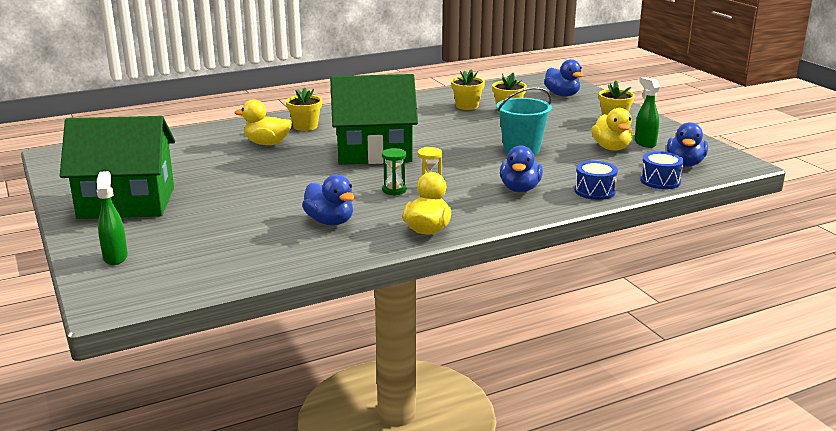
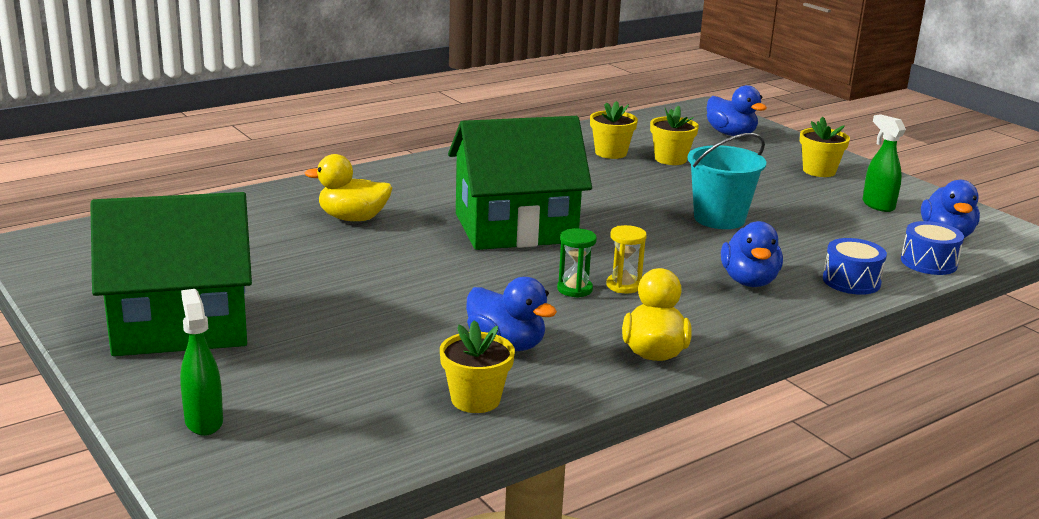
camera: 10 degrees left, 0 degrees up
(305, 126) = (396, 189): yellow flower pot -> yellow flower pot (475, 399)
(611, 148) = (838, 213): yellow duck -> none

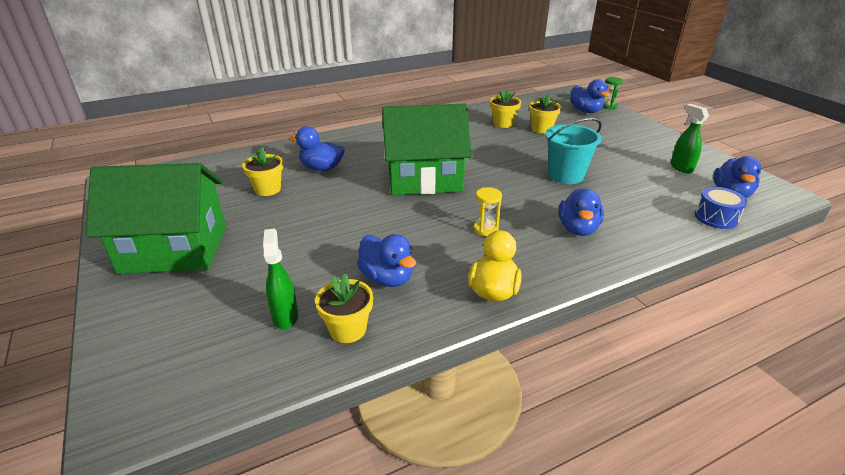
camera: 10 degrees right, 10 degrees up
(203, 421) = (147, 338): green spray bottle -> green spray bottle (285, 316)
(353, 218) = (321, 168): yellow duck -> blue duck
(574, 289) = (450, 231): green hourglass -> green hourglass (608, 106)
(819, 171) = (642, 139): yellow flower pot -> yellow flower pot (267, 189)
(851, 281) = (655, 232): blue drum -> none

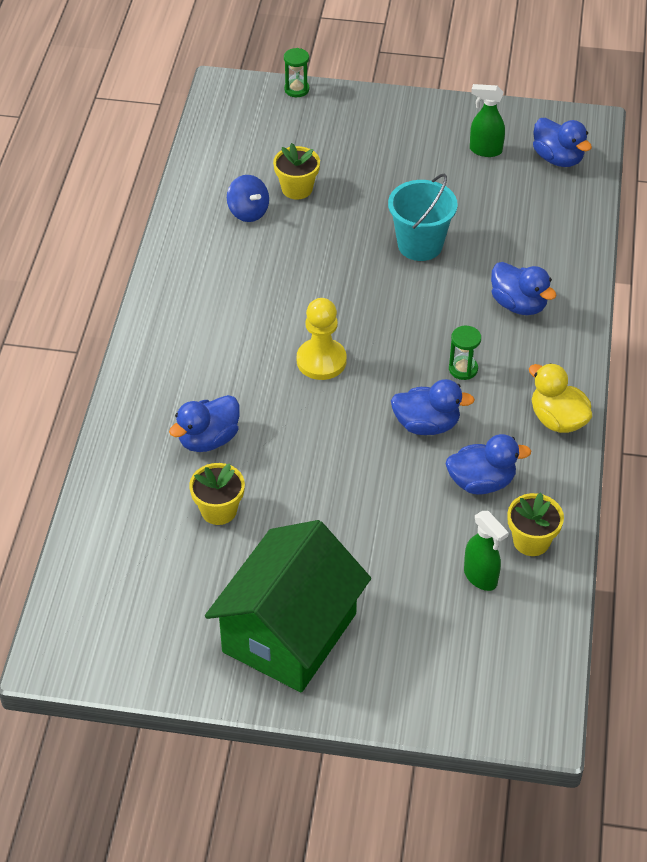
camera: 55 degrees left, 15 degrees up
(285, 316) = (481, 577): green spray bottle -> green spray bottle turned 150 degrees counterclockwise
(424, 178) = (321, 361): green house -> yellow pawn
(486, 229) = (463, 369): yellow hourglass -> green hourglass
(503, 123) = (248, 212): yellow flower pot -> blue spinning top
(585, 111) = (289, 118): blue duck -> blue duck (426, 425)
(716, 217) = (581, 201): blue drum -> none

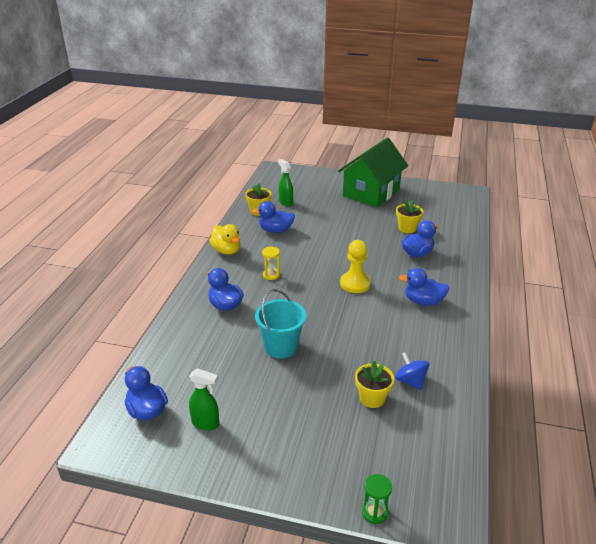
camera: 175 degrees left, 15 degrees down
(426, 425) = (298, 252): blue duck -> blue duck (423, 301)
(463, 369) = (271, 275): green hourglass -> yellow hourglass

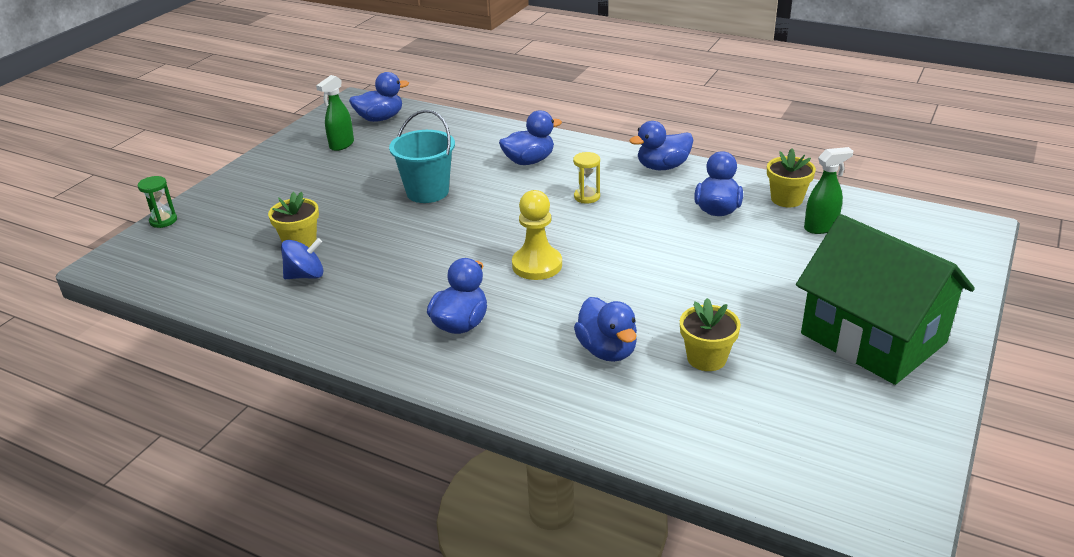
camera: 105 degrees right, 0 degrees up
(226, 250) = (662, 167): yellow duck -> blue duck

